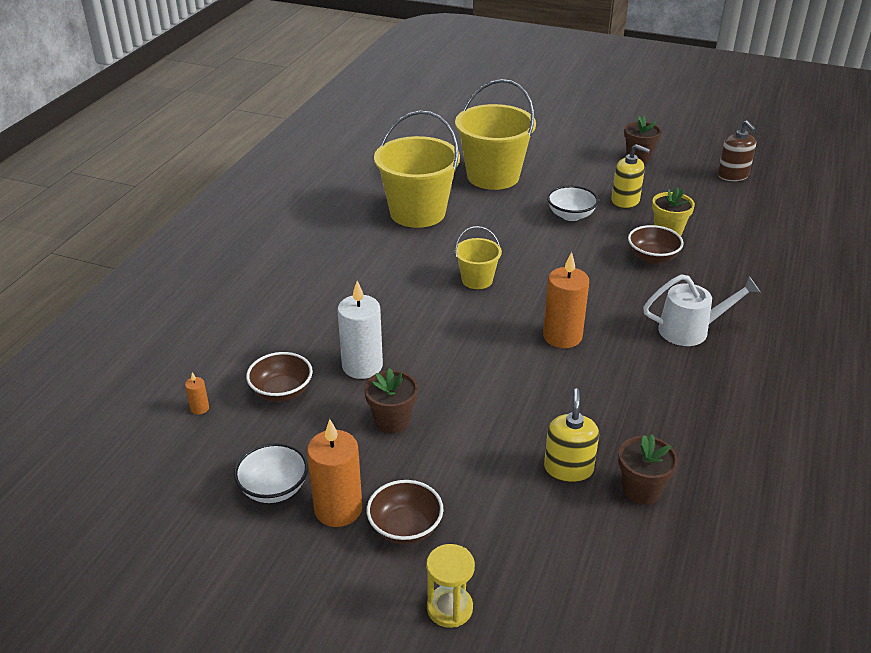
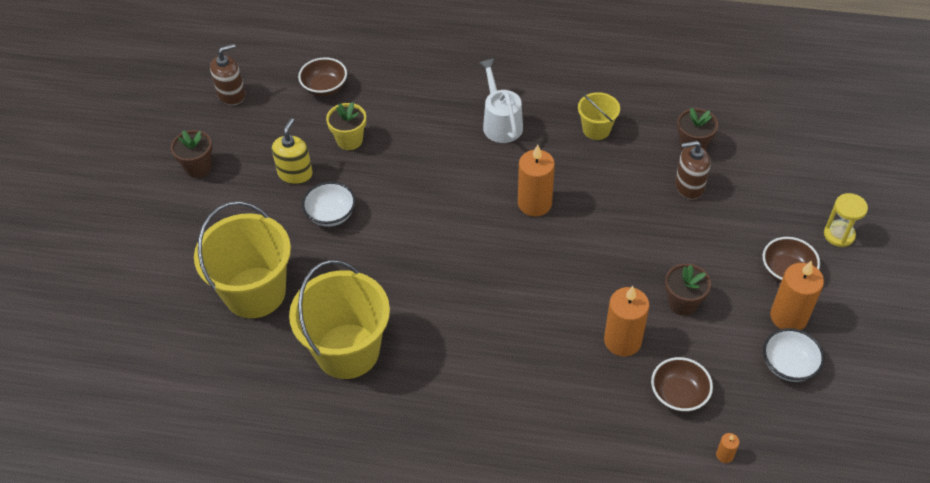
camera: 100 degrees left, 15 degrees up
(362, 366) = (622, 341): white candle -> orange candle
(477, 280) = (465, 276): yellow bucket -> yellow bucket (596, 129)
(568, 469) = (689, 186): yellow soap dispenser -> brown soap dispenser
(652, 257) = (396, 150): brown bowl -> brown bowl (325, 88)

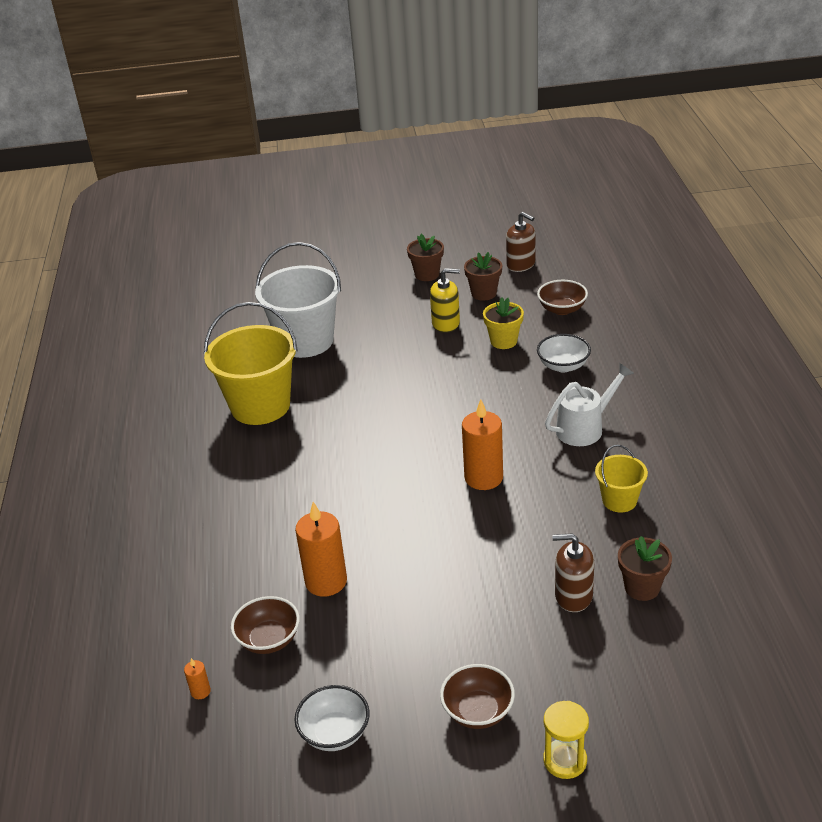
camera: 75 degrees right, 15 degrees down
(255, 292) = (305, 341): yellow bucket -> white bucket
(331, 215) = (407, 356): white bowl -> white bowl (563, 366)
(682, 303) = (393, 621): brown flower pot -> brown flower pot (484, 293)
(689, 186) = (573, 596): brown soap dispenser -> brown soap dispenser turned 60 degrees counterclockwise
(788, 317) = (407, 723): orange candle -> none

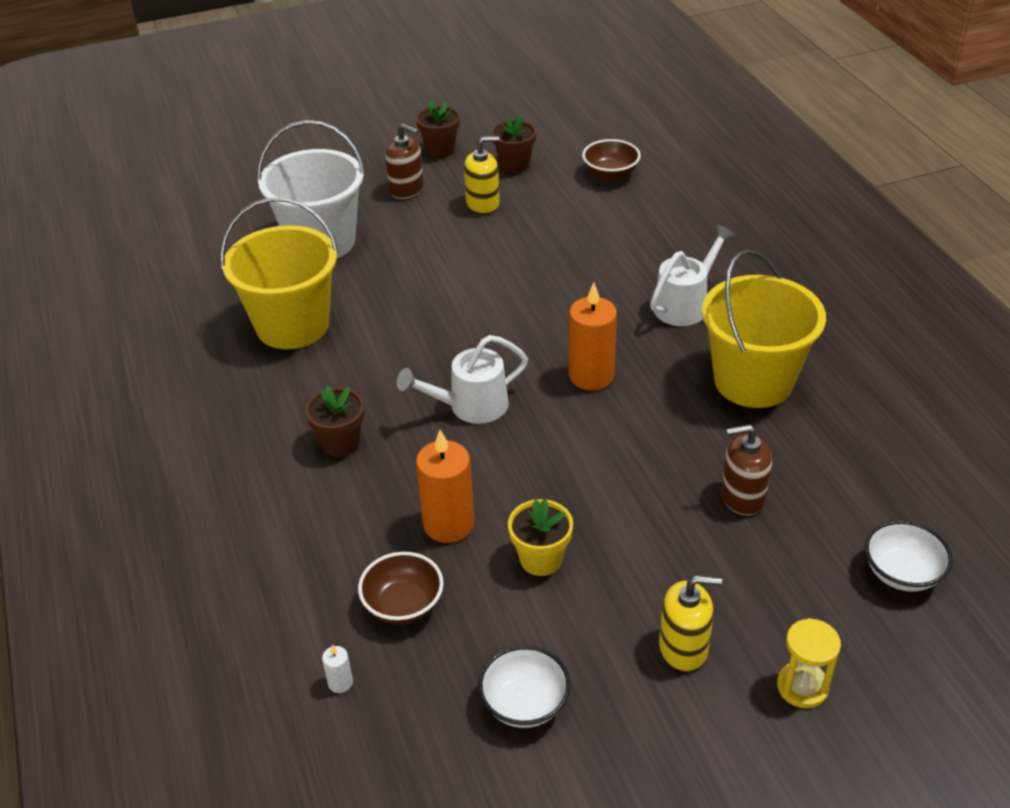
camera: 15 degrees left, 5 degrees up
(200, 691) = (340, 683): orange candle -> white candle
(376, 490) = (470, 407): none -> white watering can
(478, 711) = (683, 648): brown bowl -> yellow soap dispenser
(503, 341) = (557, 217): yellow flower pot -> yellow flower pot (541, 559)
(521, 264) = (545, 128): brown soap dispenser -> brown soap dispenser (406, 189)
(563, 366) = (635, 237): white bowl -> white bowl (902, 573)
(619, 500) = (753, 381): yellow bucket -> yellow bucket, size x1.99
(642, 587) = (814, 475): brown flower pot -> brown flower pot (340, 443)

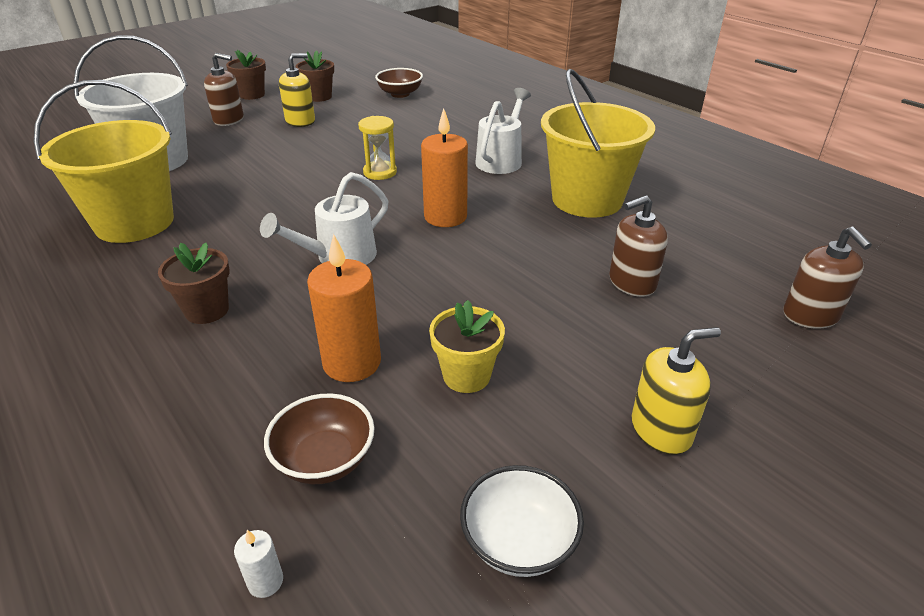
camera: 20 degrees left, 5 degrees down
(802, 687) = (803, 439): yellow hourglass -> yellow hourglass (380, 172)
(902, 573) = (810, 315): white bowl -> brown soap dispenser

